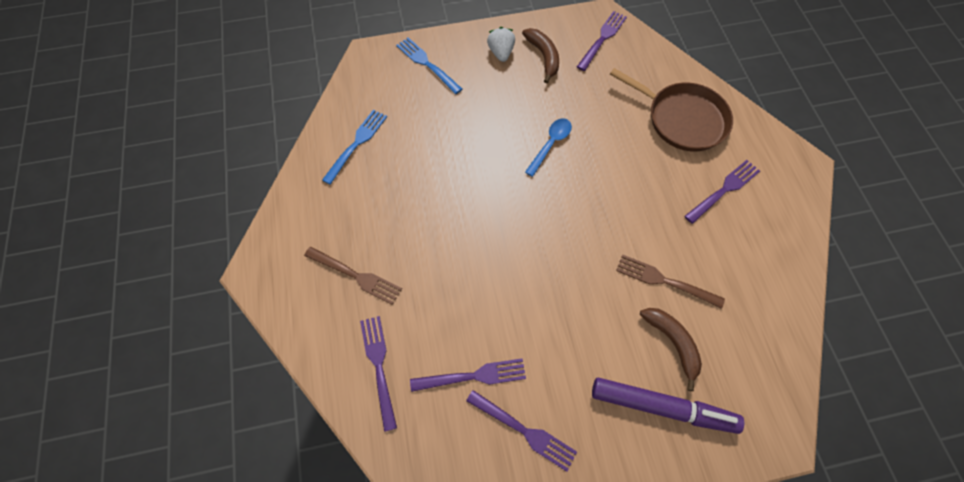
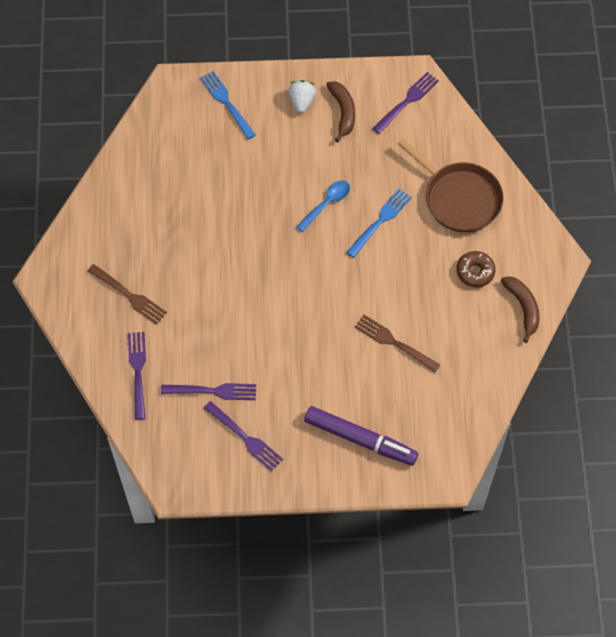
camera: 10 degrees right, 0 degrees up
(357, 143) = (147, 175): blue fork -> blue fork (380, 221)
(672, 343) = (384, 393): brown banana -> brown banana (523, 308)
(724, 190) = (475, 272): purple fork -> brown donut

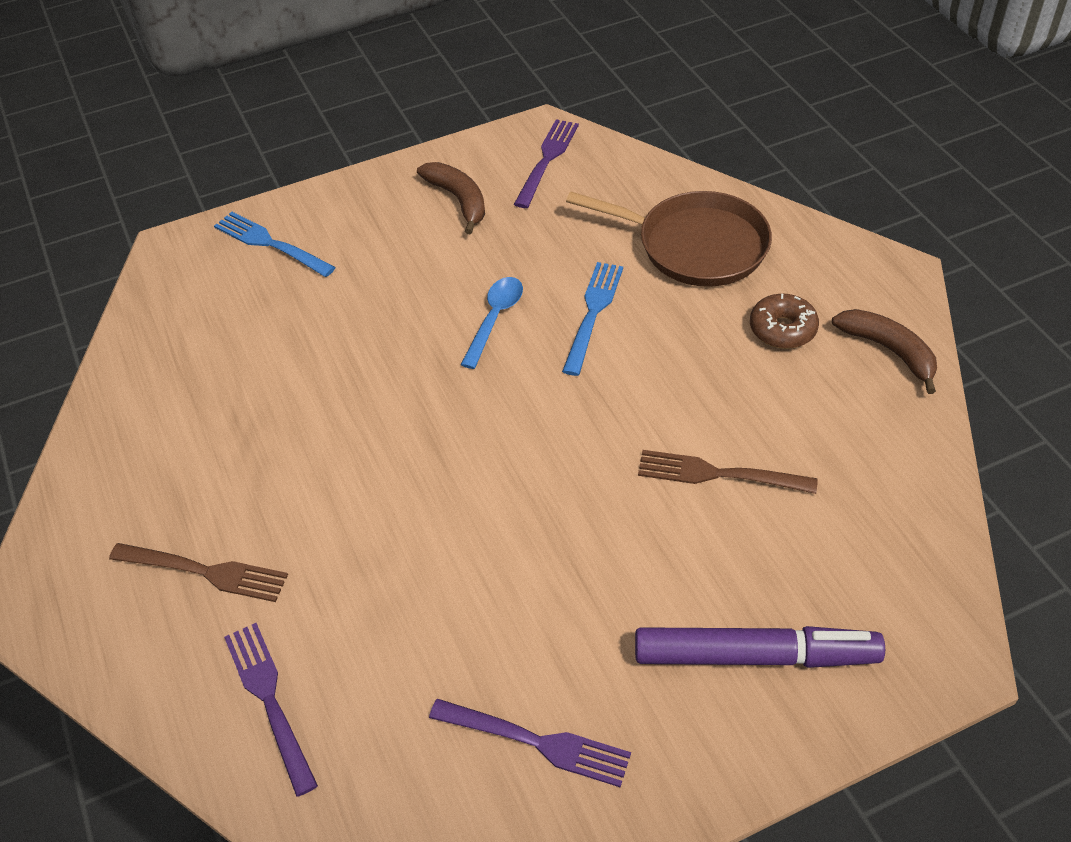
camera: 20 degrees left, 15 degrees down
(213, 391) = (435, 679): purple fork -> none
(302, 101) = (389, 207): white strawberry -> none

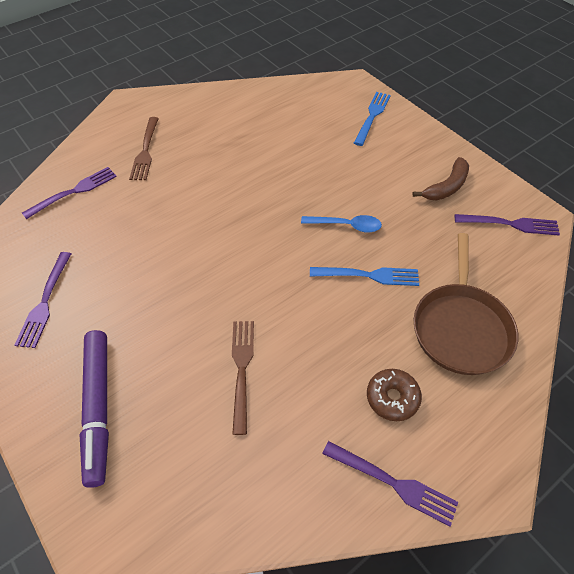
camera: 75 degrees right, 5 degrees up
(889, 351) = (394, 483): brown banana -> purple fork

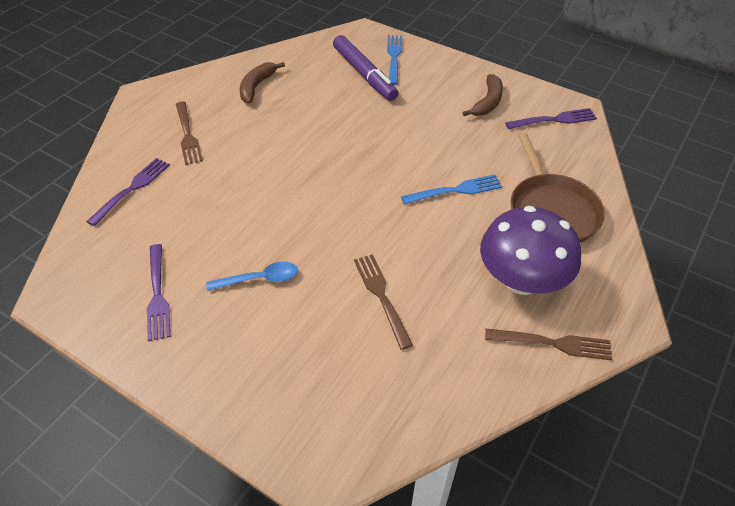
camera: 20 degrees left, 5 degrees down
(98, 407) = (263, 367): purple marker -> purple marker (364, 74)
(228, 117) = (257, 86): none -> brown banana
(346, 225) = (416, 155): blue spoon -> blue spoon (259, 279)
(392, 398) = (521, 280): brown donut -> purple mushroom
(394, 483) = (553, 343): purple fork -> brown fork

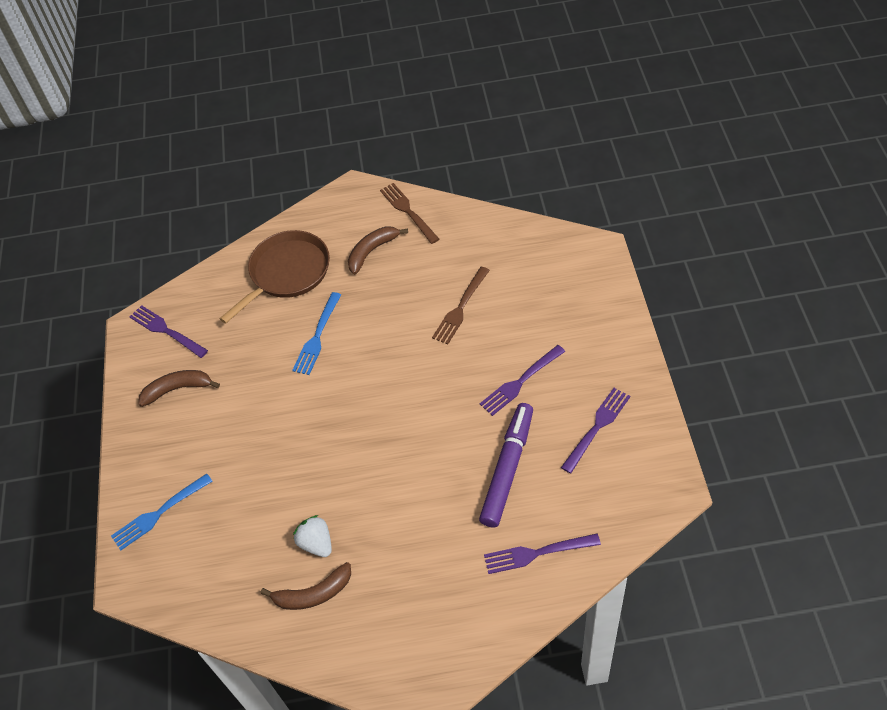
camera: 125 degrees left, 5 degrees up
(188, 135) = (436, 581): brown fork -> none
(259, 279) = (520, 382): blue spoon -> purple fork
(285, 103) = (316, 543): none -> white strawberry
(364, 74) = (211, 515): purple marker -> purple marker (507, 468)
(456, 190) = (317, 337): blue fork -> blue fork turned 105 degrees counterclockwise
(521, 280) = (372, 251): purple mushroom -> brown banana

